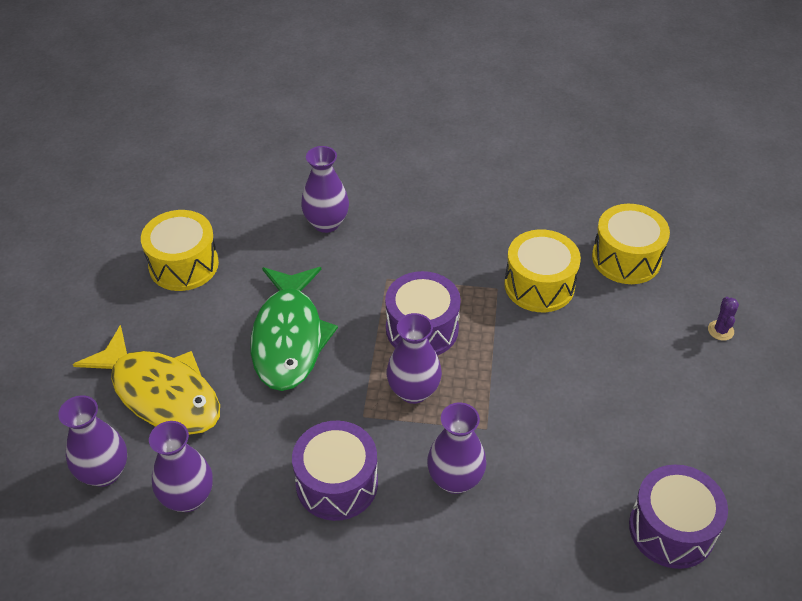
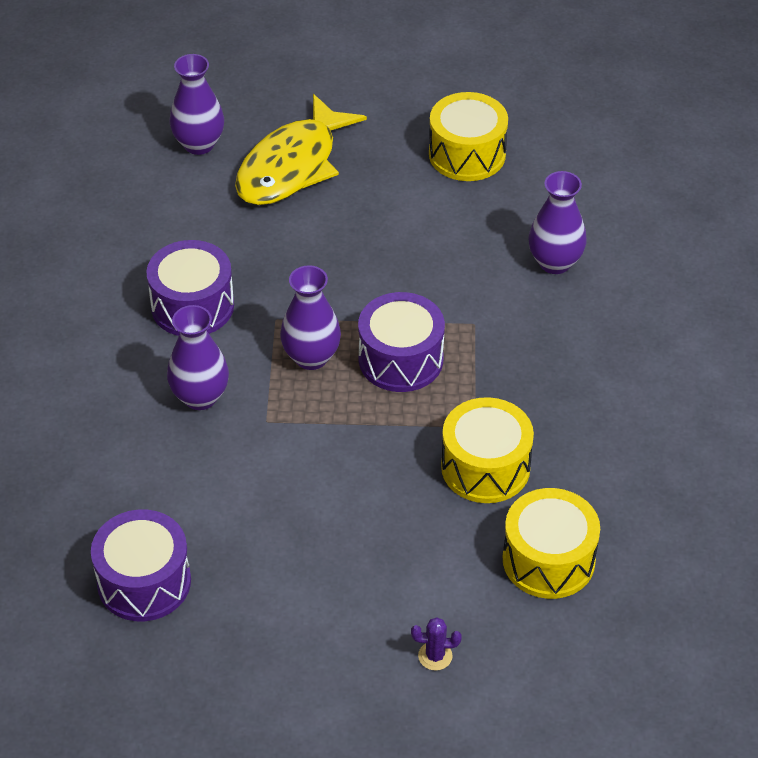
camera: 85 degrees right, 0 degrees up
(188, 497) = (174, 203): purple vase -> none
(289, 338) = (374, 250): green fish -> none

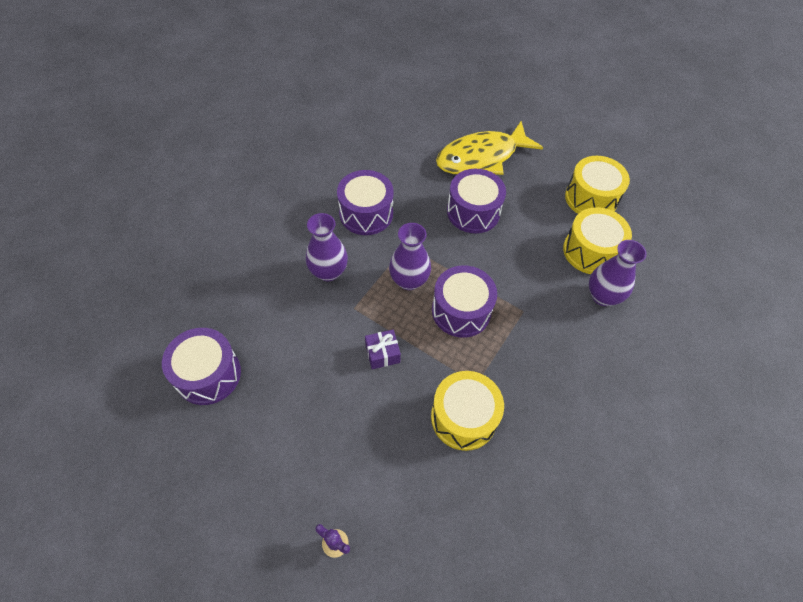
camera: 30 degrees right, 10 degrees up
(199, 144) = (439, 121): purple vase -> none
(331, 239) = (473, 212): none -> purple drum
(342, 452) = (382, 354): none -> purple gift
(548, 560) = (459, 515): yellow drum -> yellow drum (590, 251)

